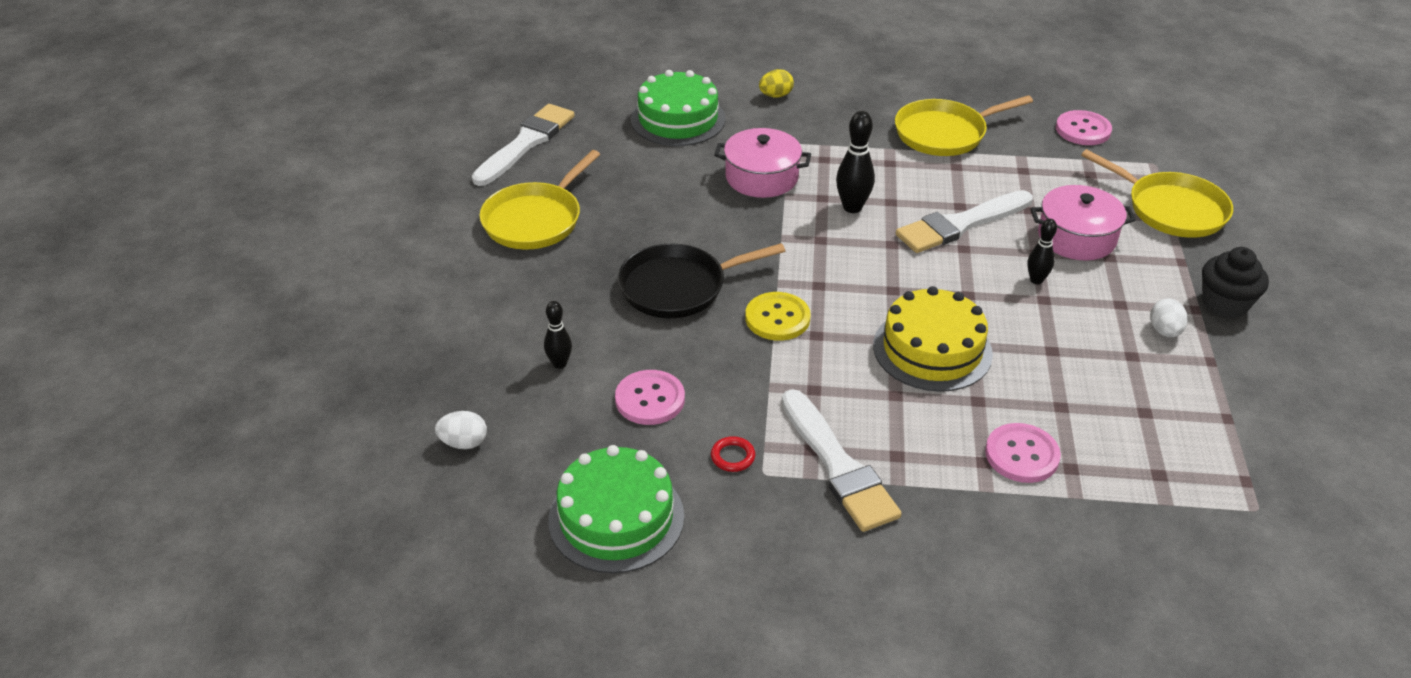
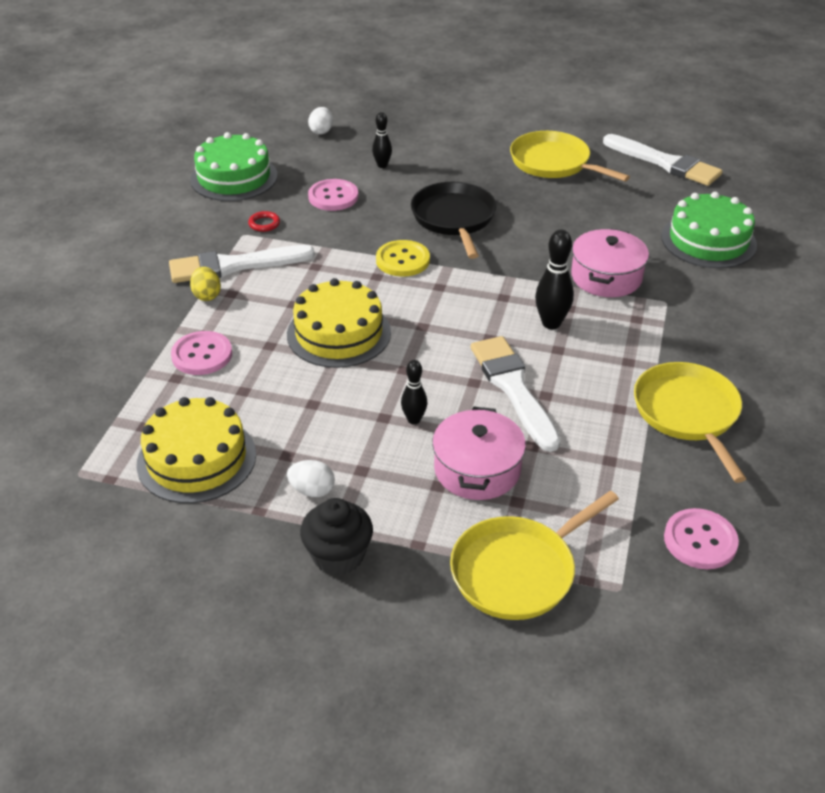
camera: 100 degrees right, 0 degrees up
(775, 95) = (760, 304): yellow egg -> yellow egg (207, 295)
(1177, 419) = (196, 459): none -> yellow cake

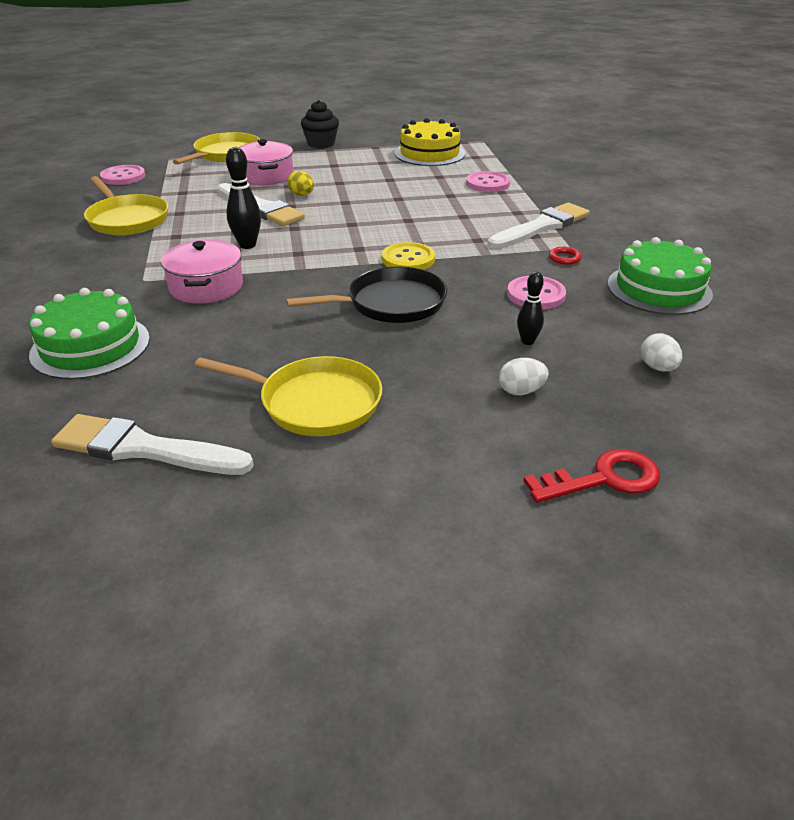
camera: 155 degrees right, 5 degrees down
(207, 295) = (532, 208): yellow egg -> yellow egg (301, 195)
(312, 490) = (354, 156): white egg -> white egg (521, 391)
(339, 333) = (410, 209): yellow cake -> none
(414, 420) = (319, 185): black bowling pin -> none
(423, 96) = (604, 479): none -> red key
(454, 218) = (391, 303): black pan -> black pan turned 75 degrees counterclockwise

